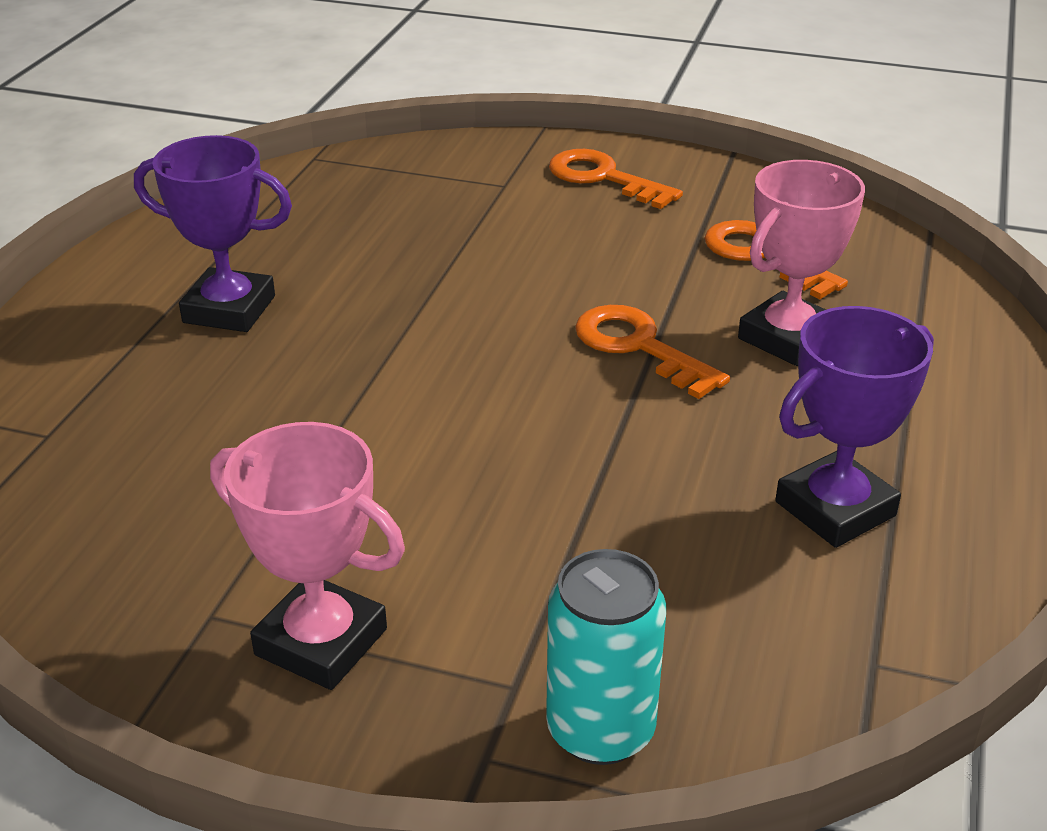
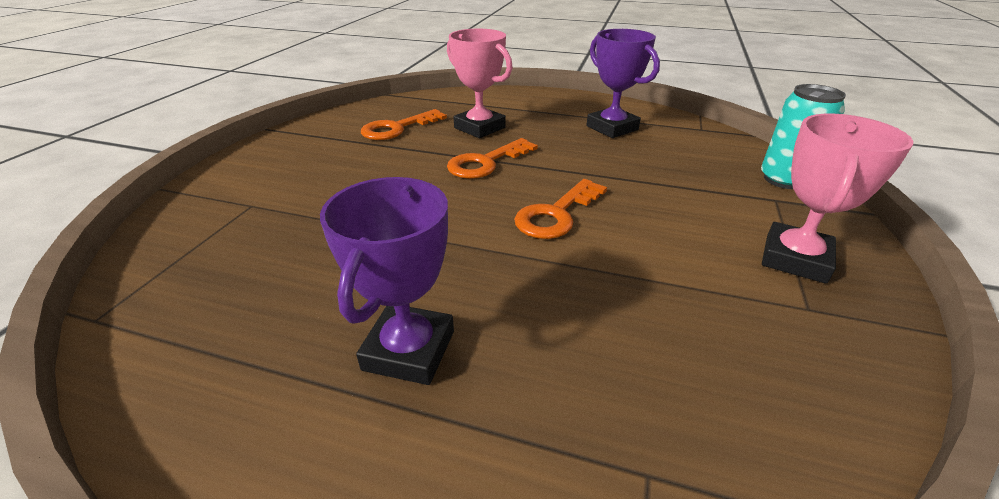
camera: 90 degrees left, 0 degrees up
(603, 178) = (270, 167): orange key -> orange key (556, 214)

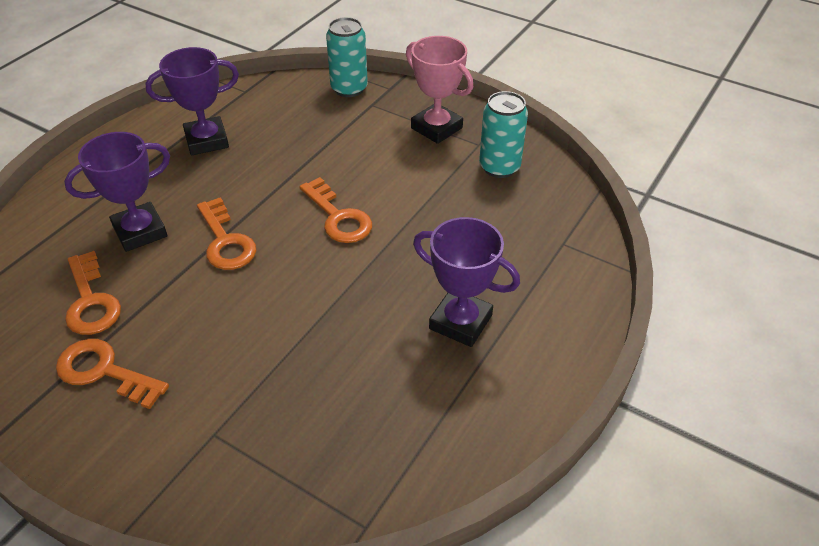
camera: 75 degrees left, 10 degrees up
(325, 148) = (104, 372): none -> orange key
(479, 128) = (140, 231): pink trophy -> purple trophy
(778, 343) = (499, 167): none -> turquoise can

